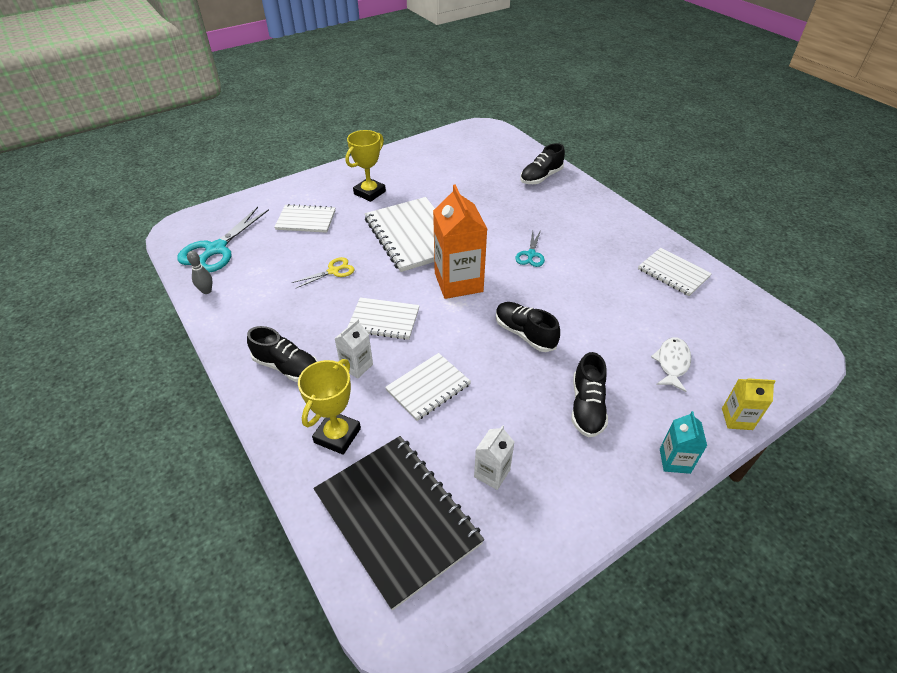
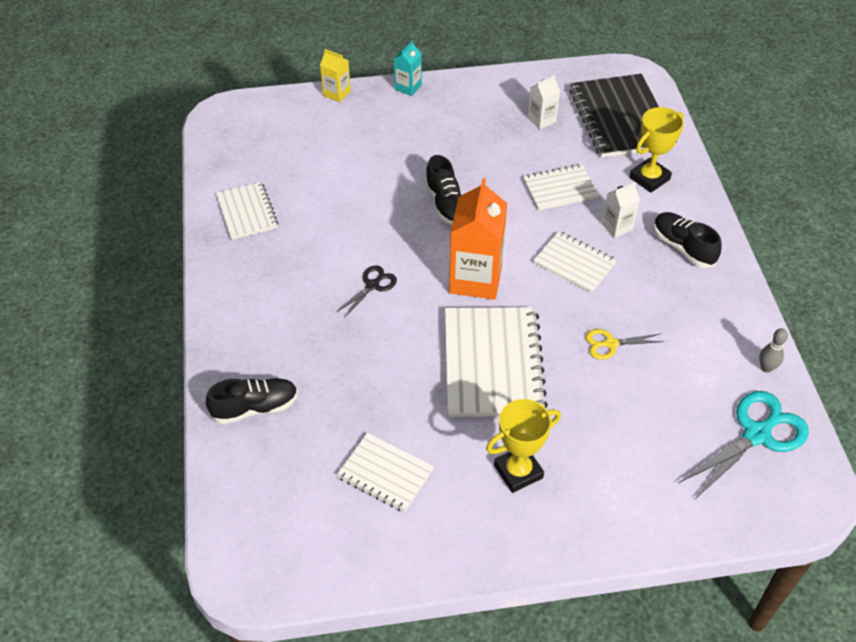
camera: 155 degrees left, 5 degrees up
(306, 220) = (626, 447): white notebook -> white notebook (385, 473)
(531, 255) = (372, 285): turquoise scissors -> black scissors
(587, 407) = (440, 135): black shoe -> none
(672, 363) = (342, 140): white fish -> none

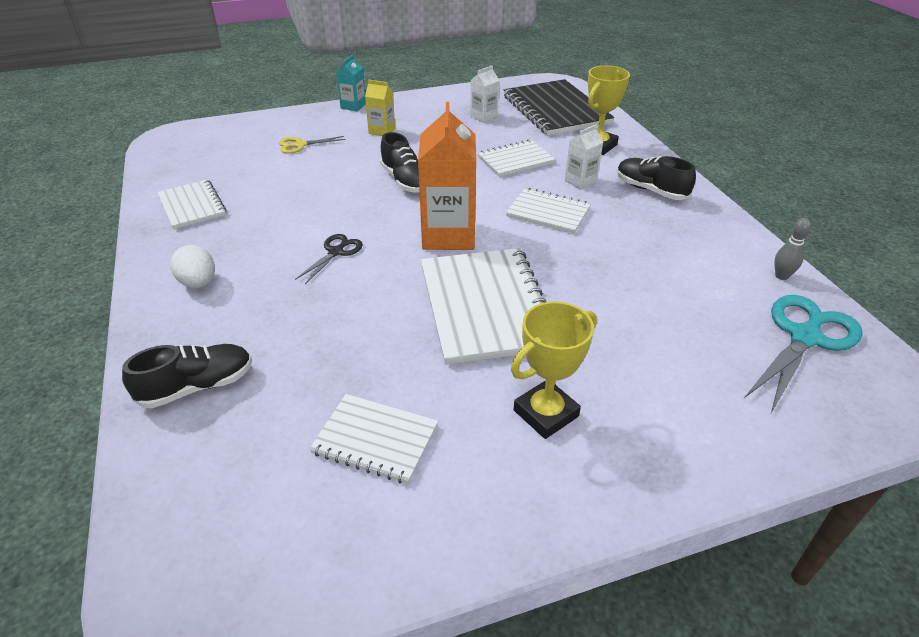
camera: 10 degrees left, 10 degrees down
(254, 304) = (198, 283): none -> white egg
(336, 93) = (284, 115): yellow carton -> yellow carton (382, 131)
(610, 344) = (610, 274): yellow scissors -> yellow scissors (300, 145)

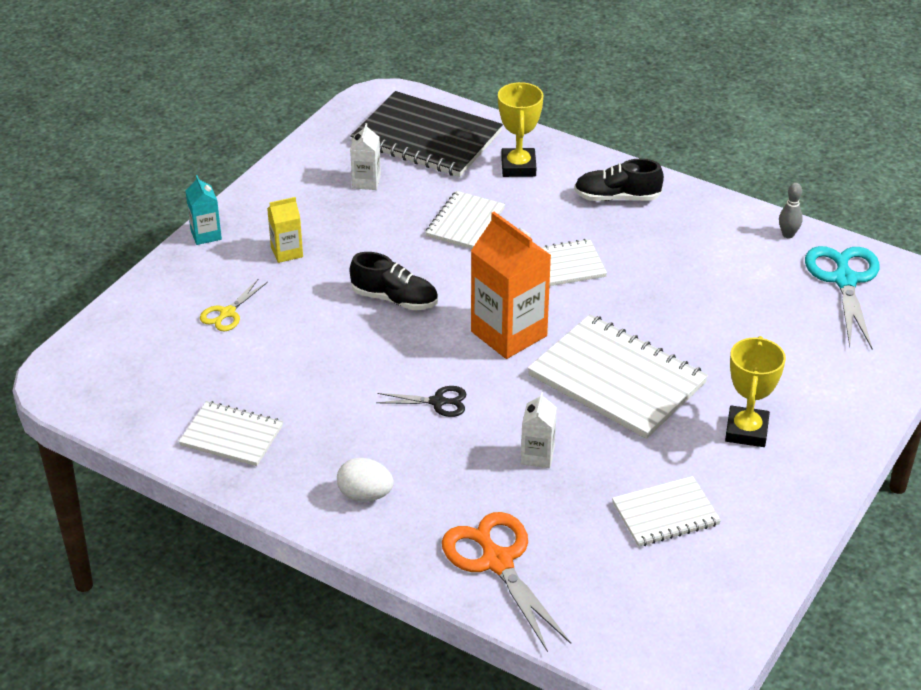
camera: 40 degrees left, 0 degrees up
(197, 386) = (497, 561): black shoe -> orange scissors
(336, 252) = (438, 402): black scissors -> black scissors turned 105 degrees clockwise
(580, 181) = (550, 218): white carton -> white carton (537, 456)

